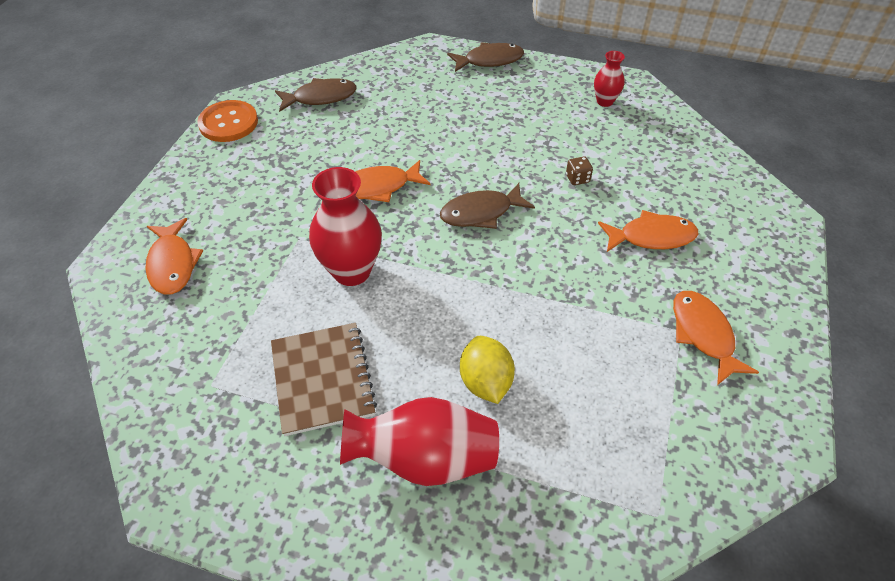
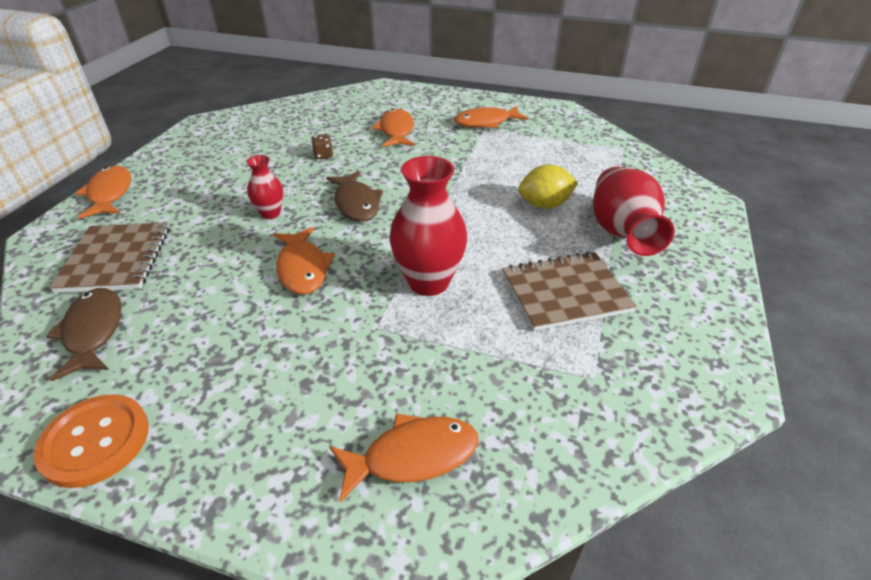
camera: 90 degrees left, 10 degrees down
(398, 87) = (116, 259): none -> brown notebook
(489, 60) = (109, 194): brown fish -> orange fish
(604, 101) = (223, 136): red vase -> red vase (270, 213)

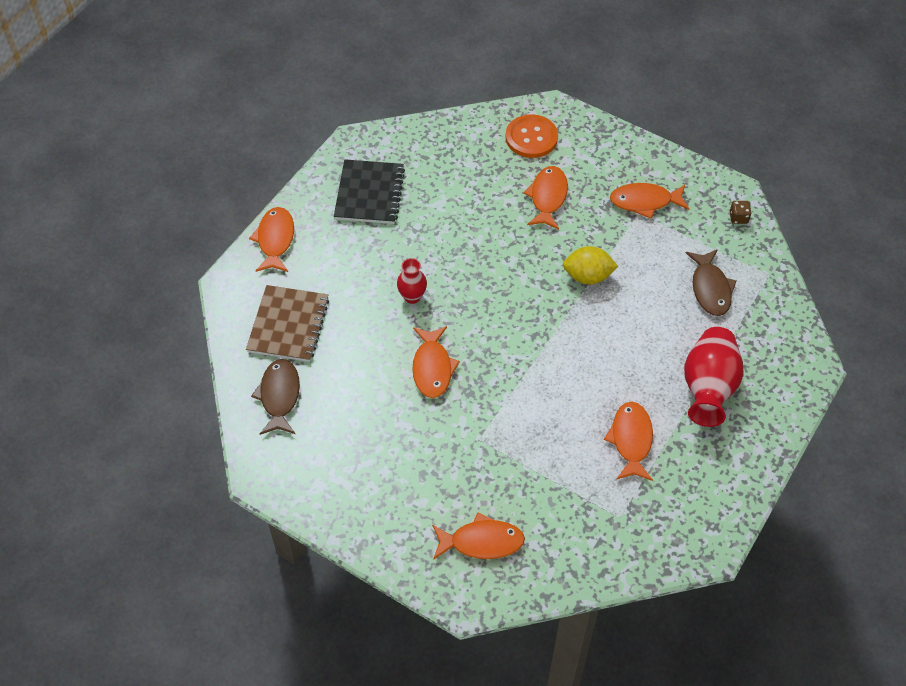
camera: 15 degrees right, 15 degrees up
(95, 441) = (291, 485): orange button -> orange button (531, 137)
(218, 150) = (369, 193): none -> black notebook
(323, 155) = (468, 223): brown dice -> brown dice (738, 218)
(356, 203) = (488, 300): brown fish -> brown fish (710, 289)
(428, 282) = (528, 405): red vase -> none
(544, 205) = (655, 338): yellow lemon -> yellow lemon (588, 276)
(565, 293) = (631, 440): brown notebook -> orange fish

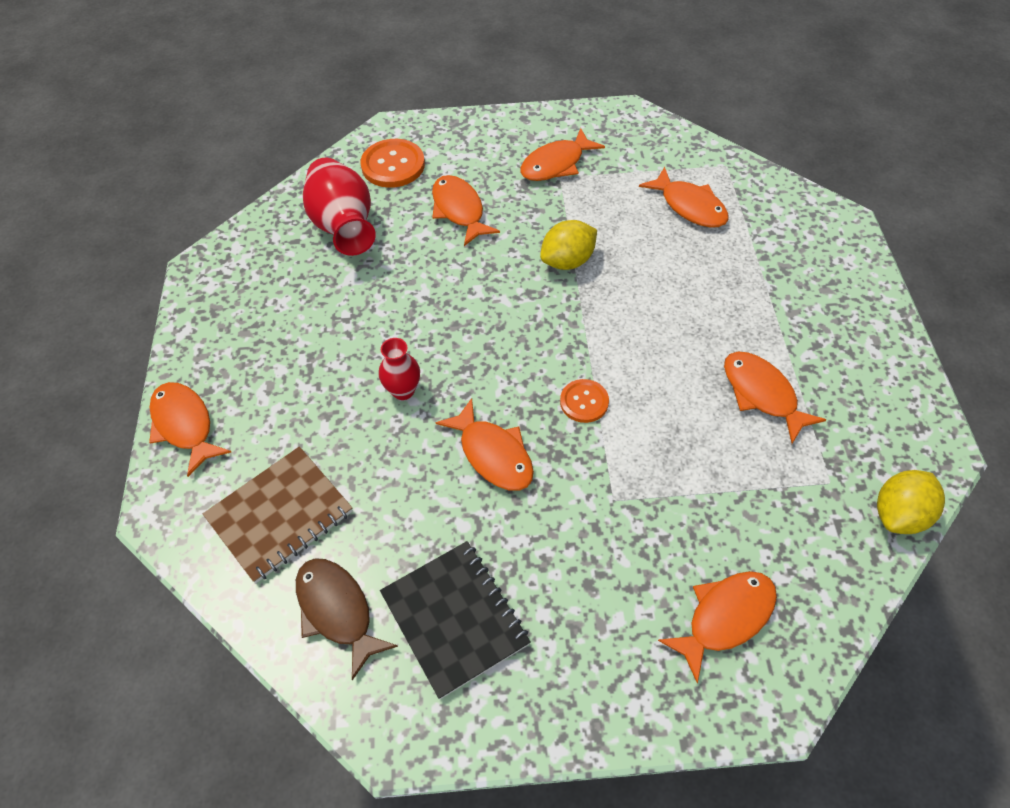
camera: 35 degrees left, 0 degrees up
(288, 325) = (280, 515): brown notebook -> brown notebook turned 75 degrees clockwise
(369, 193) = (262, 311): black notebook -> black notebook (454, 619)
(514, 372) = (584, 402): none -> orange button
(643, 562) = (899, 514): none -> yellow lemon
(708, 388) = (779, 296): red vase -> red vase (344, 226)
(710, 289) = (689, 206): brown fish -> orange fish
(738, 218) = (652, 132): brown dice -> none

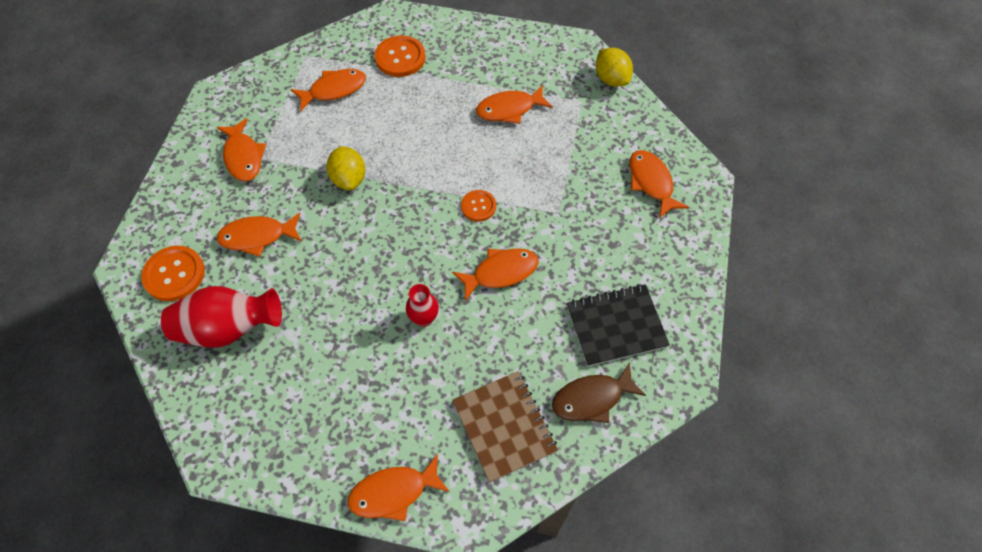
camera: 75 degrees left, 5 degrees up
(778, 251) = (400, 57): none -> orange button

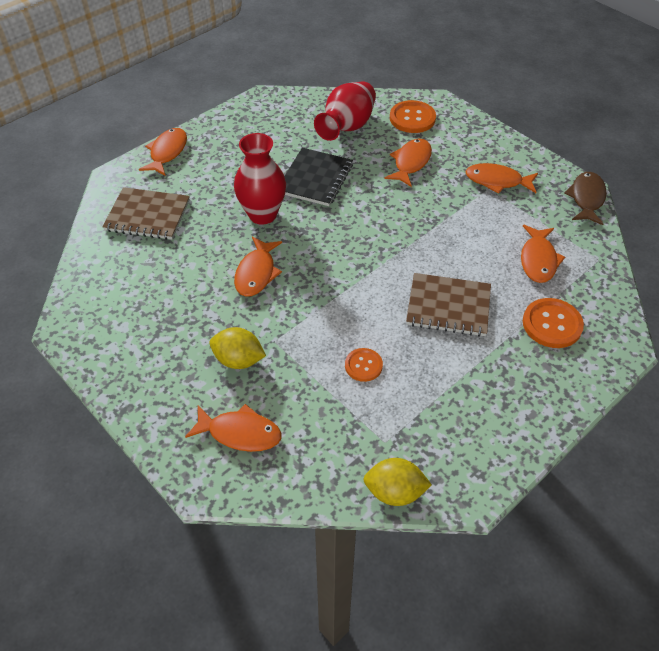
camera: 125 degrees right, 10 degrees down
(349, 179) = (425, 228): yellow lemon -> yellow lemon (238, 360)
(424, 318) = (262, 214): red vase -> red vase, size x1.85
(430, 122) = (448, 306): none -> brown notebook
(478, 206) = (329, 292): orange button -> orange button (363, 365)
(509, 109) = (420, 373): orange fish -> none
(592, 398) = (113, 268): brown fish -> brown fish (586, 198)
(616, 326) = (144, 314): black notebook -> black notebook (315, 179)

